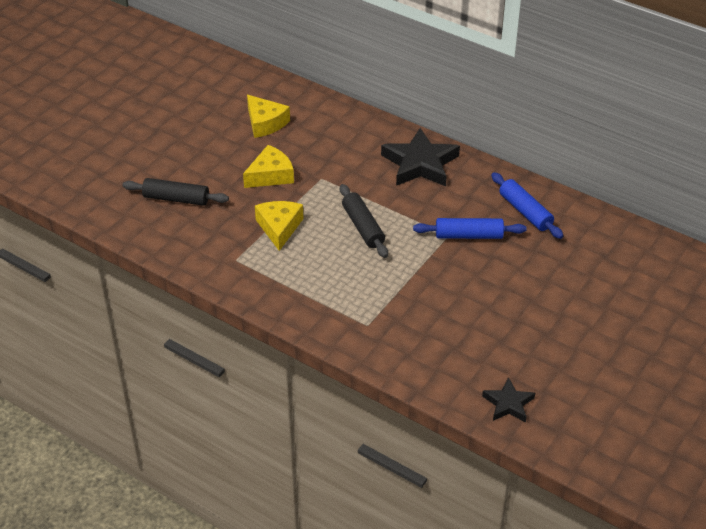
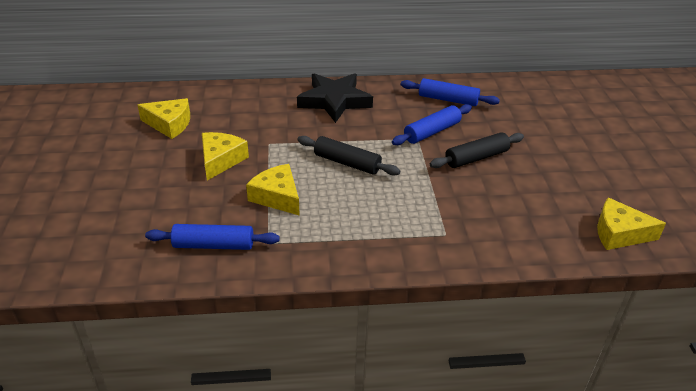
camera: 40 degrees left, 5 degrees down
(176, 199) = (148, 219): black rolling pin -> black rolling pin (476, 158)
(199, 241) = (213, 245): none -> blue rolling pin
(508, 404) = (619, 233): black star -> yellow cheese

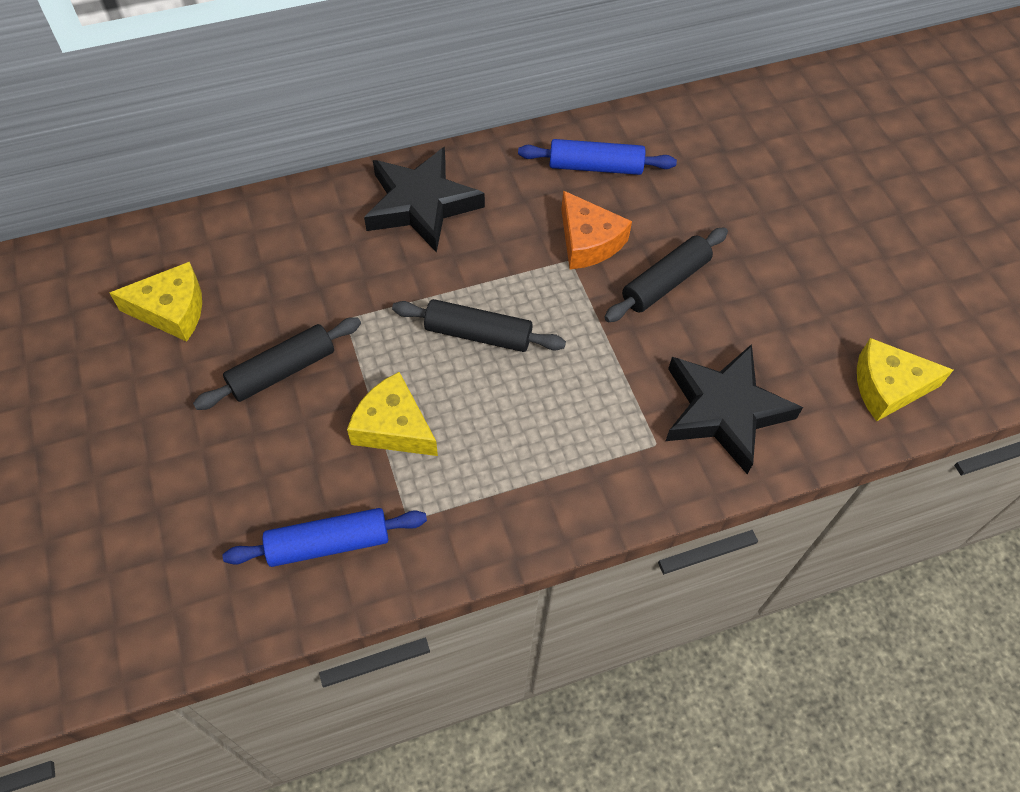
camera: 15 degrees left, 20 degrees up
(221, 160) = (282, 371): yellow cheese -> black rolling pin
(432, 132) = (588, 241): blue rolling pin -> orange cheese
(498, 226) = (724, 410): none -> black star

